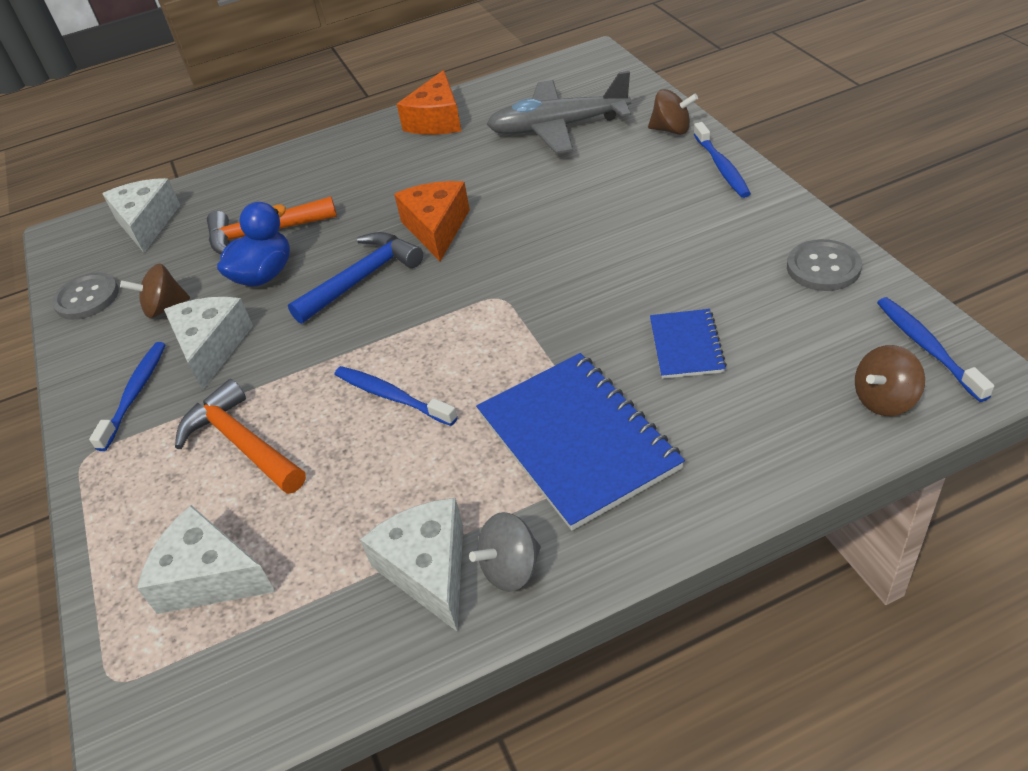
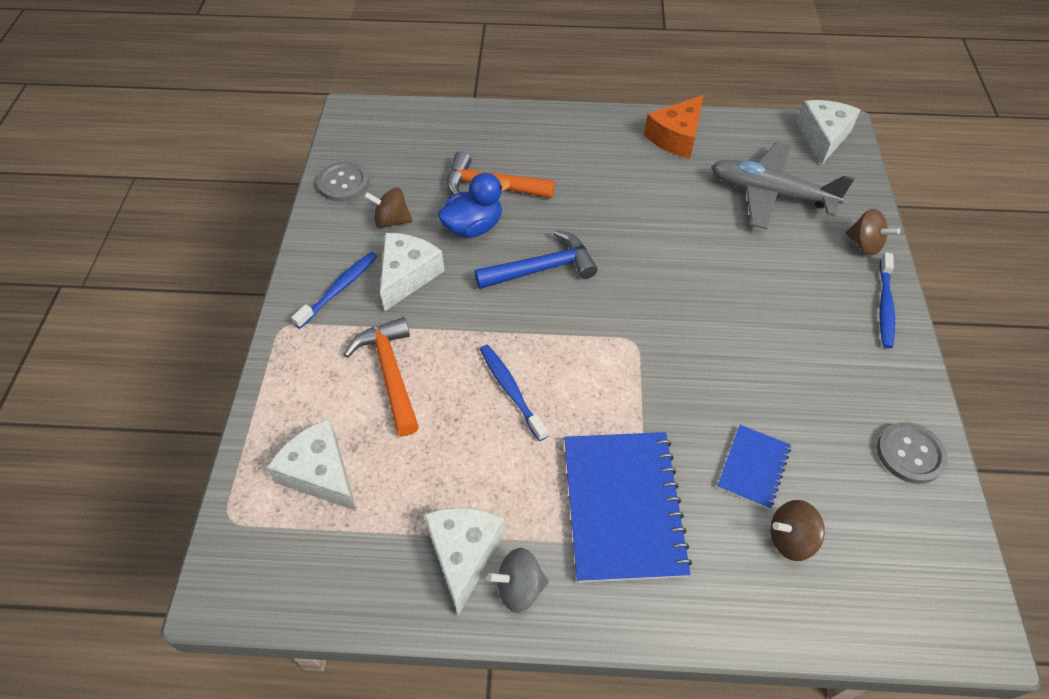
camera: 20 degrees right, 10 degrees up
(147, 223) = (413, 133): white cheese -> white cheese (823, 137)
(436, 228) = (621, 249): orange cheese -> none
(884, 400) = (882, 607): brown spinning top -> brown spinning top (790, 539)
(927, 347) = (949, 579): blue toothbrush -> none

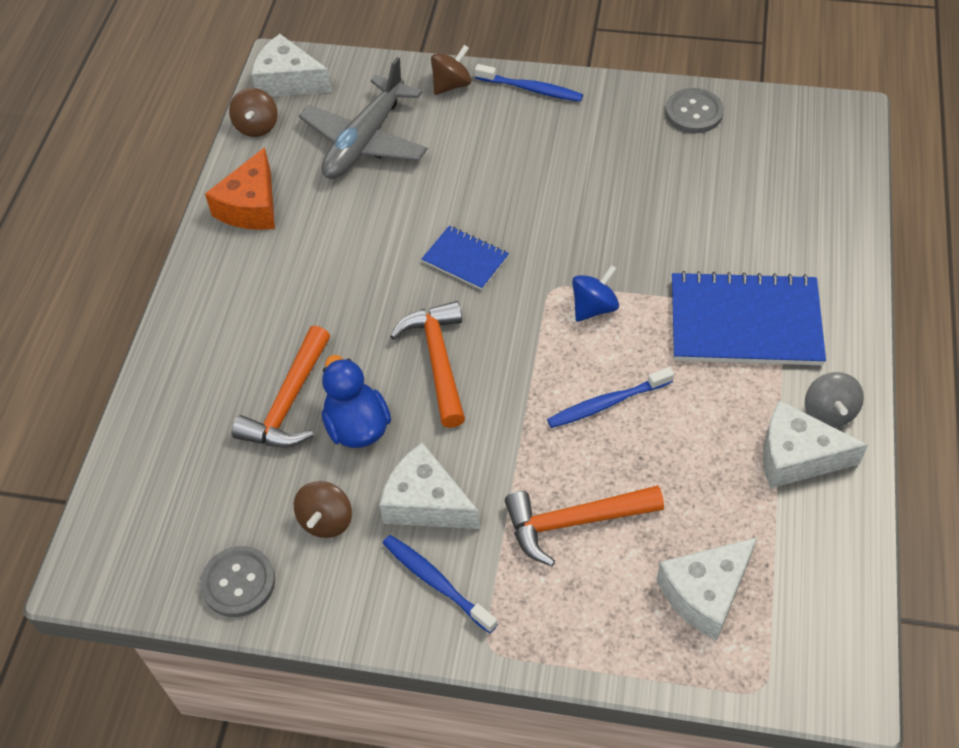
camera: 80 degrees left, 0 degrees up
(542, 268) = (438, 360): blue hammer -> orange hammer
(617, 374) = (594, 307): none -> blue spinning top
(676, 137) = (251, 206): orange cheese -> orange cheese turned 60 degrees clockwise
(753, 467) = (705, 219): blue notebook -> blue notebook (465, 259)
(790, 539) = (775, 208): brown spinning top -> brown spinning top (257, 126)

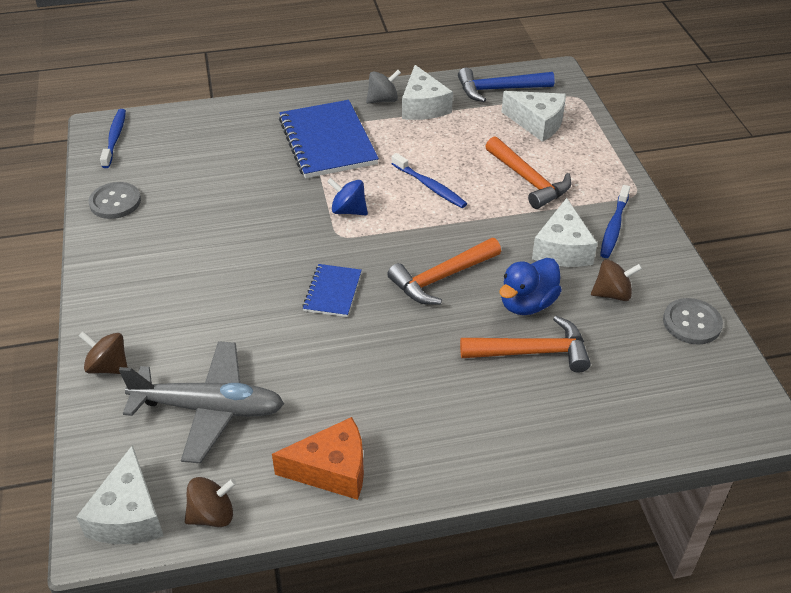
camera: 115 degrees left, 10 degrees down
(531, 89) = (104, 307): blue toothbrush -> blue toothbrush (115, 138)
(815, 576) = (498, 89): none -> blue hammer

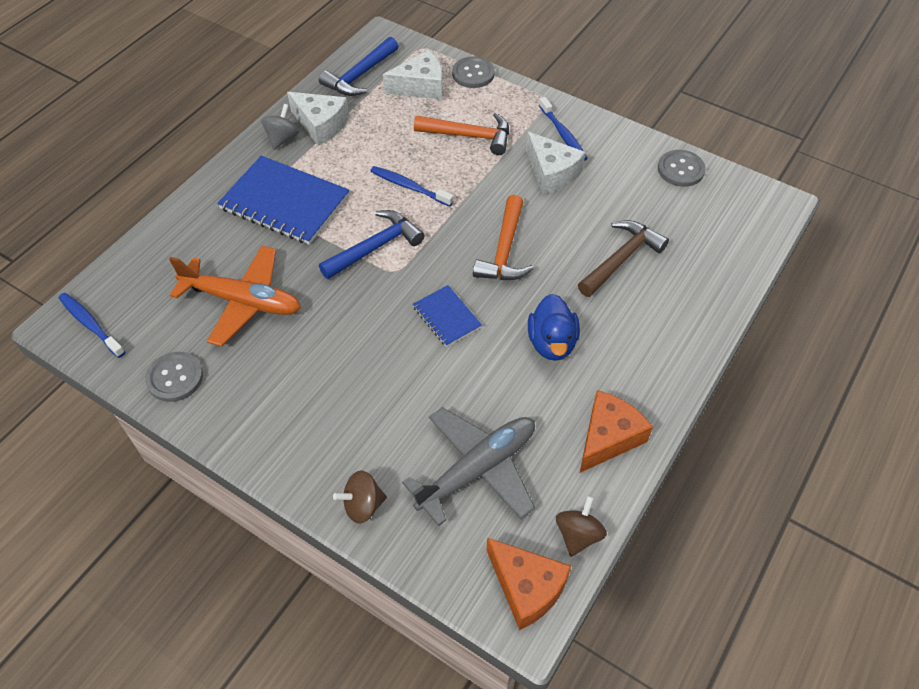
camera: 45 degrees left, 10 degrees up
(129, 515) = (526, 587): white cheese -> orange cheese
(215, 185) = (243, 301): none -> orange plane
(348, 210) = (376, 247): blue spinning top -> blue hammer
(430, 186) = (409, 187): blue toothbrush -> blue toothbrush turned 150 degrees counterclockwise
(527, 304) = (578, 228): blue duck -> blue duck (552, 343)
(533, 352) = (621, 259): orange hammer -> brown hammer
(595, 138) = (473, 74): none -> grey button
(612, 294) = (617, 183): brown spinning top -> none

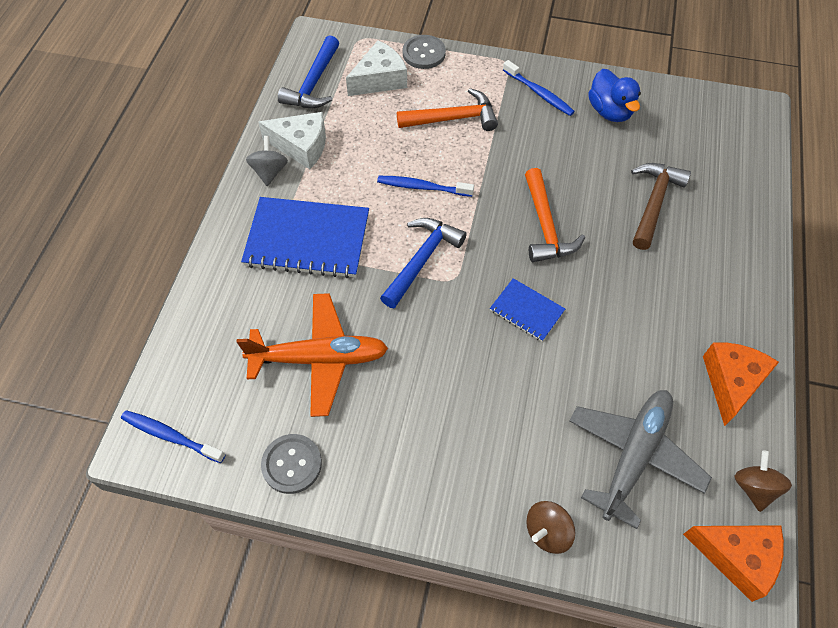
camera: 20 degrees left, 5 degrees up
(551, 172) = (548, 134): white cheese -> none
(552, 343) = (635, 305): blue duck -> blue duck (609, 111)
(680, 169) = (660, 99): grey button -> none

